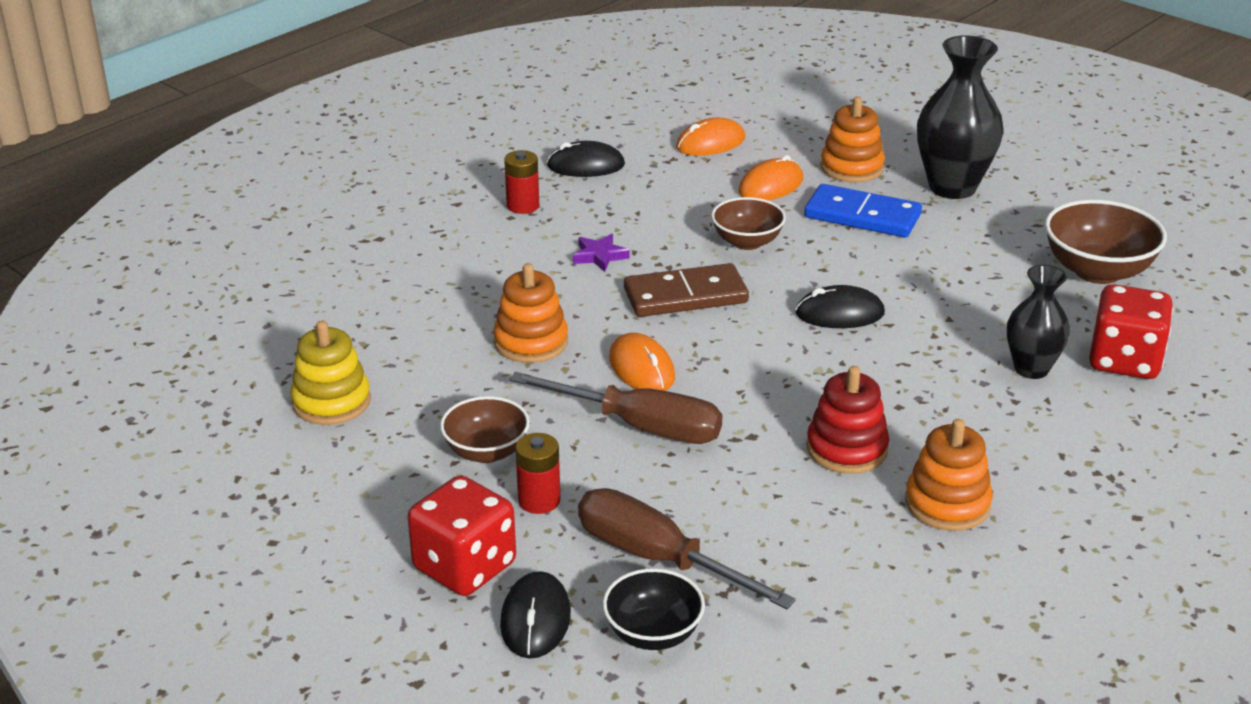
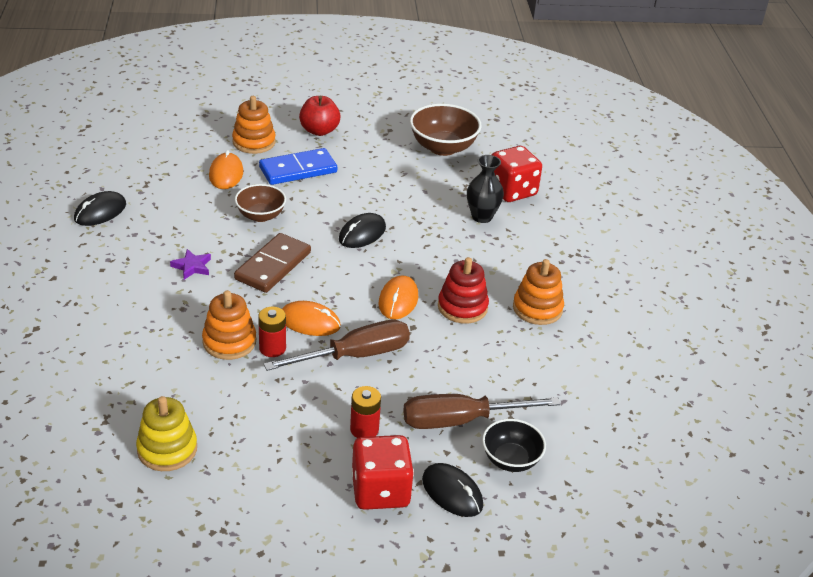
camera: 50 degrees left, 5 degrees up
(486, 452) = (299, 421): brown bowl -> none
(523, 206) = (99, 258): red battery -> red battery (272, 348)
(710, 143) = (155, 162): orange mouse -> orange mouse (398, 300)
(952, 187) = (319, 131): black vase -> red apple

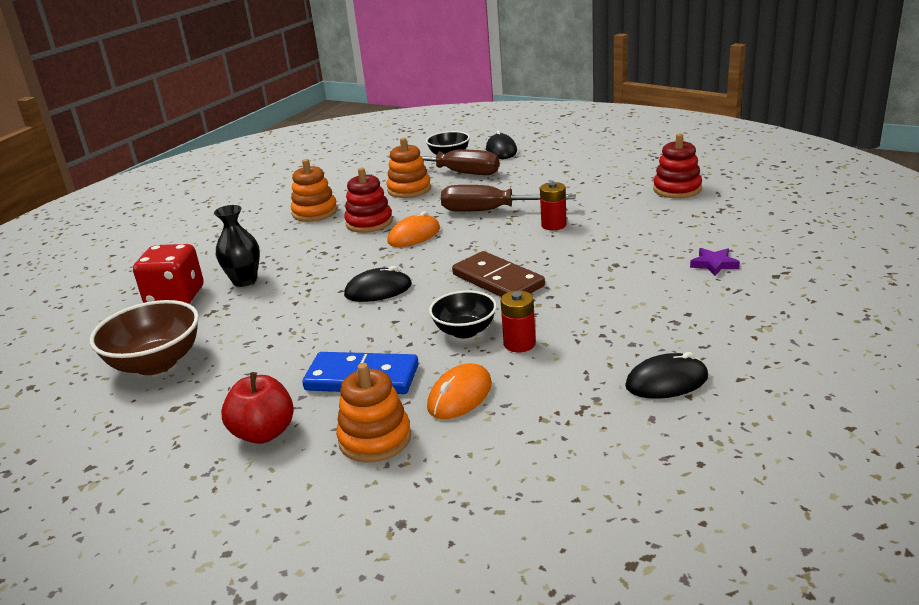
camera: 140 degrees left, 10 degrees down
(167, 449) = (677, 189): yellow stacking toy -> red stacking toy
(192, 267) = (583, 296): purple star -> purple star (714, 264)
(229, 342) = (587, 235): orange stacking toy -> orange stacking toy (409, 189)
(260, 216) = (465, 331): brown bowl -> black bowl
(273, 266) = (498, 280): brown domino -> brown domino turned 75 degrees clockwise
(309, 322) = (506, 235): orange mouse -> none
(364, 429) = (526, 178): red battery -> red battery (519, 344)
(380, 491) = (544, 156): red dice -> none

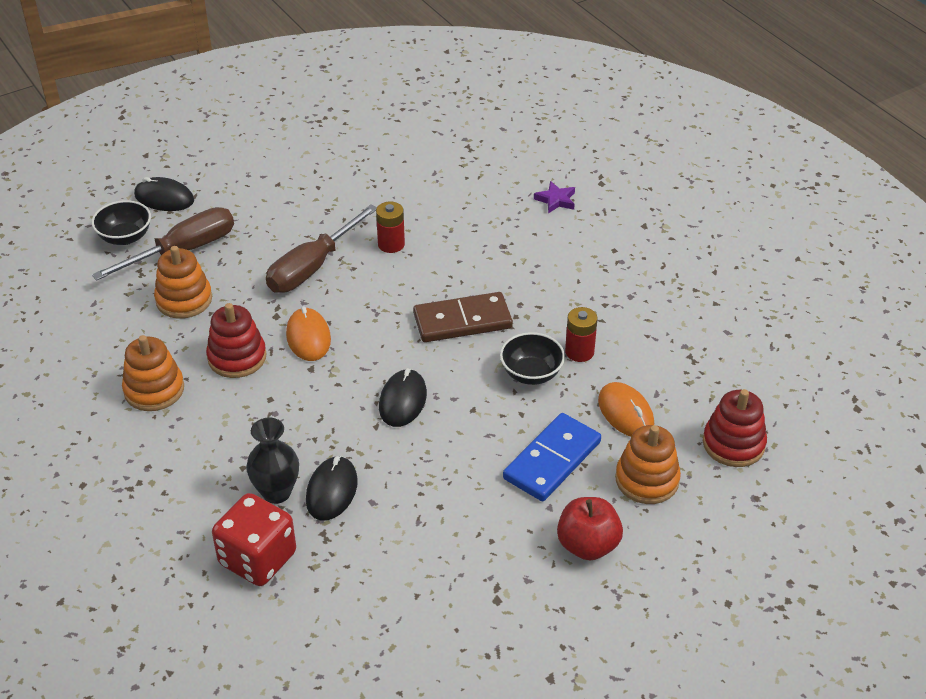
camera: 65 degrees left, 15 degrees up
(156, 363) = (398, 600): brown bowl -> none
(666, 381) = (692, 304): black mouse -> black mouse (332, 491)
(677, 189) = (403, 147): red stacking toy -> red stacking toy (733, 444)

